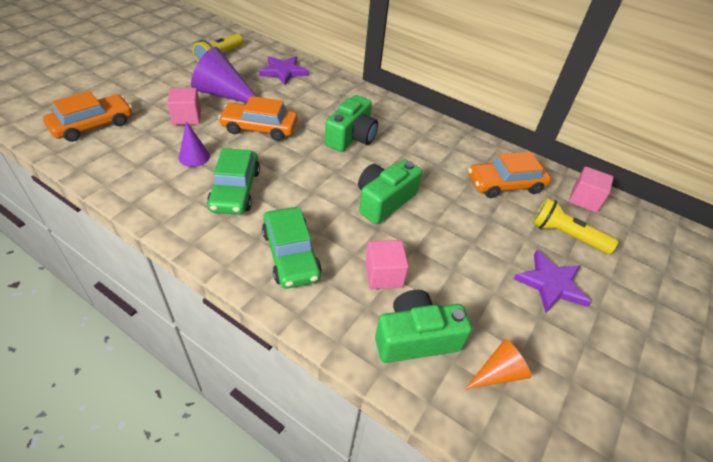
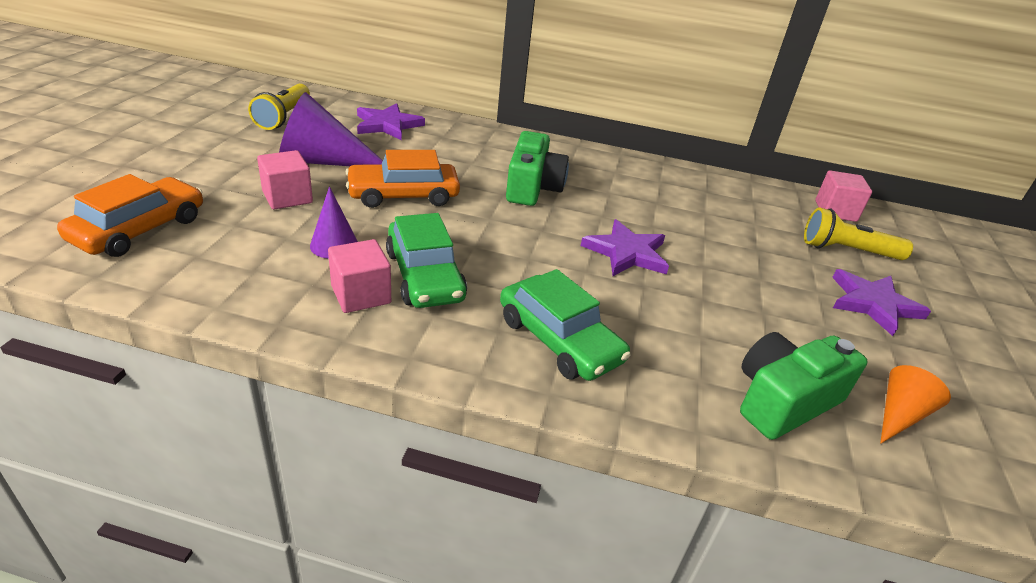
camera: 20 degrees left, 10 degrees down
(383, 275) = (691, 337): pink cube -> pink cube (361, 295)
(384, 201) = (626, 252): green camera -> purple star
(505, 184) = (746, 210): orange car -> none

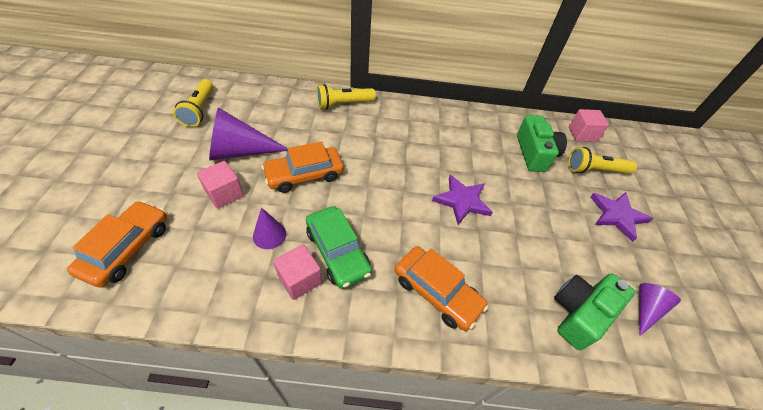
camera: 10 degrees left, 15 degrees up
(388, 125) = (276, 104): purple star -> none
(481, 136) = (343, 104): none -> yellow flashlight
(532, 187) = (389, 150): green camera -> green camera (535, 153)
(559, 340) = (436, 292): green car -> orange car
(899, 415) = (646, 309): orange cone -> purple cone

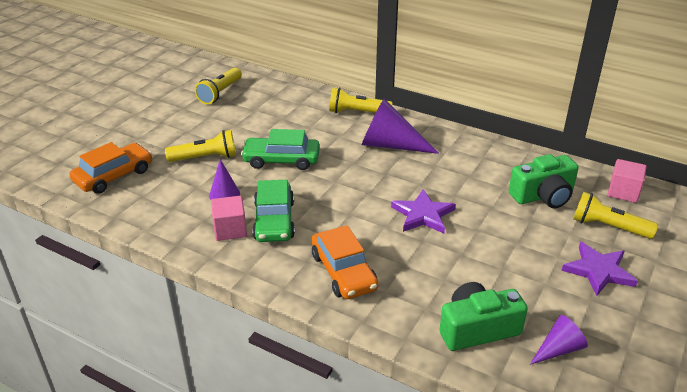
camera: 30 degrees right, 15 degrees down
(224, 193) = (205, 158): pink cube -> yellow flashlight
(240, 151) = (236, 131): purple cone -> purple cone (390, 145)
(304, 175) = (281, 160): orange car -> green car
(535, 153) = (543, 196): green camera -> green camera turned 45 degrees clockwise

